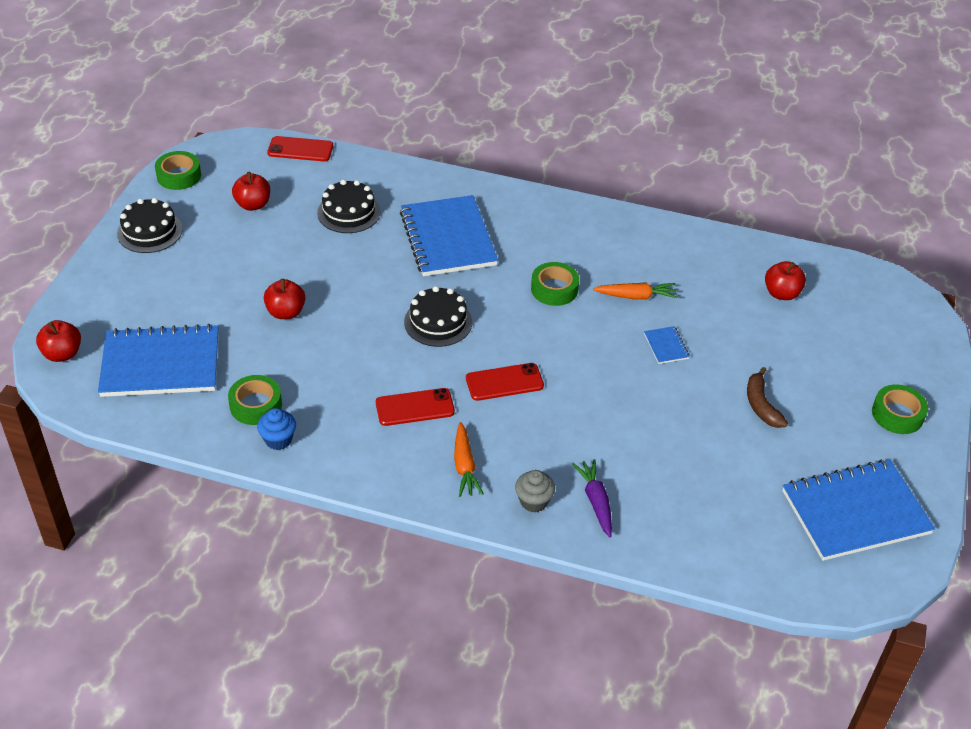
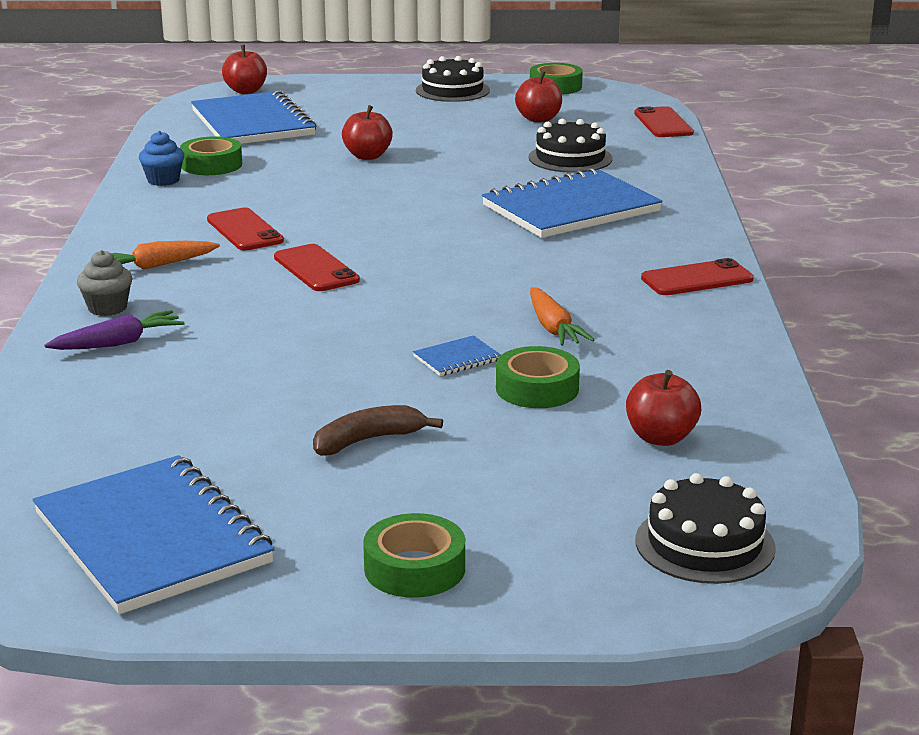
camera: 75 degrees right, 20 degrees down
(438, 322) = (405, 223): black cake -> black cake (705, 544)
(554, 289) = (523, 276): green tape -> green tape (537, 388)
(585, 220) = (697, 279): none -> red phone

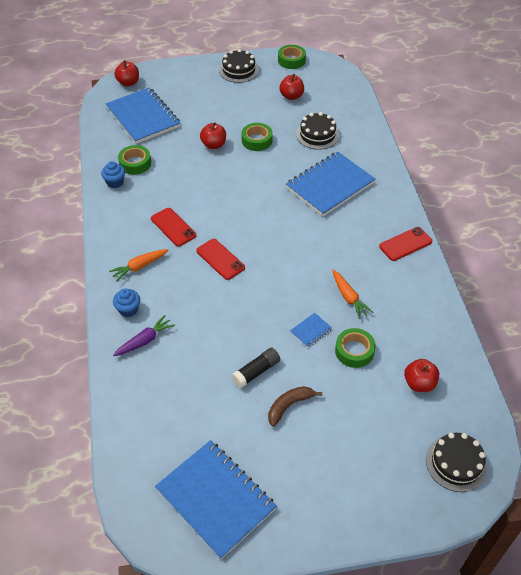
camera: 10 degrees left, 25 degrees up
(107, 308) = (128, 309): grey cupcake -> blue cupcake
(321, 395) = (256, 371): none -> black glue stick
(414, 568) = (337, 502): green tape -> green tape (257, 140)
(663, 123) = (355, 93): red phone -> none

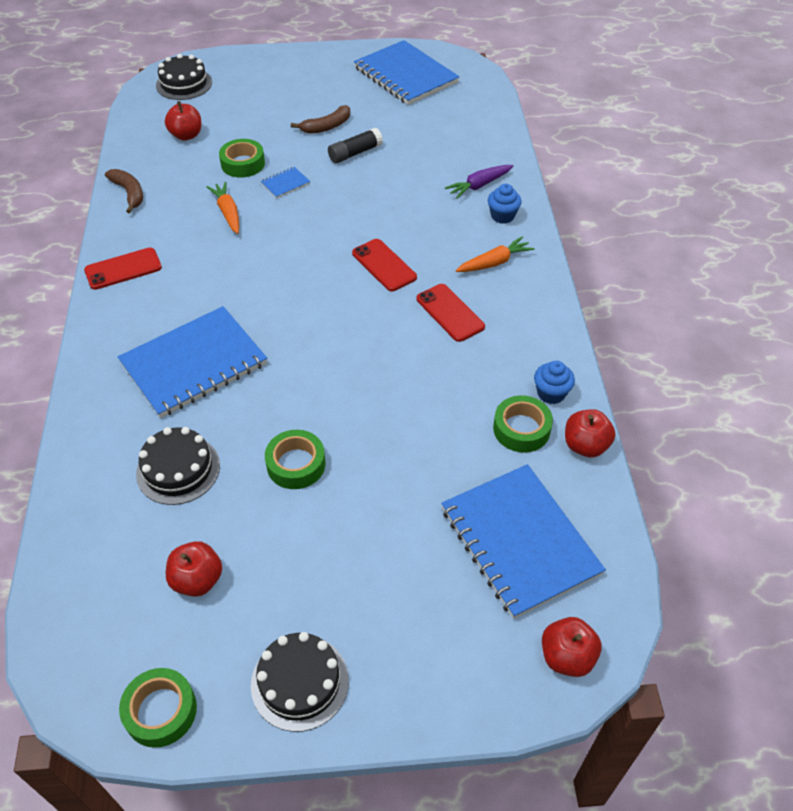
camera: 175 degrees left, 0 degrees up
(213, 145) = (378, 460): red apple -> red apple (585, 445)
(436, 311) = (129, 193): none -> brown banana

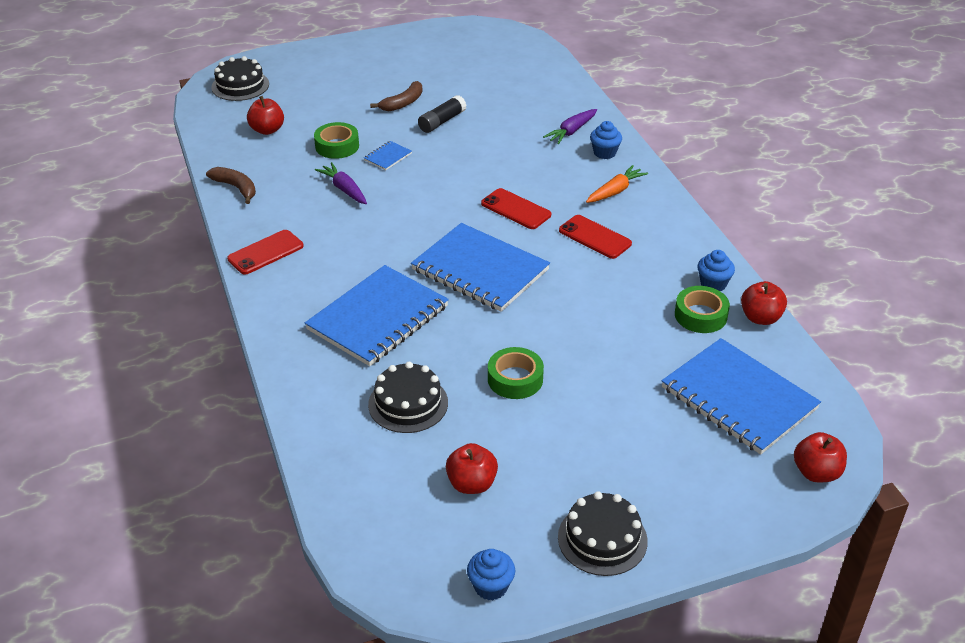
camera: 15 degrees left, 10 degrees down
(161, 711) = (491, 586): green tape -> blue cupcake
(228, 213) = (344, 189): orange carrot -> purple carrot
(405, 75) = (457, 49): blue notebook -> blue notebook (480, 270)

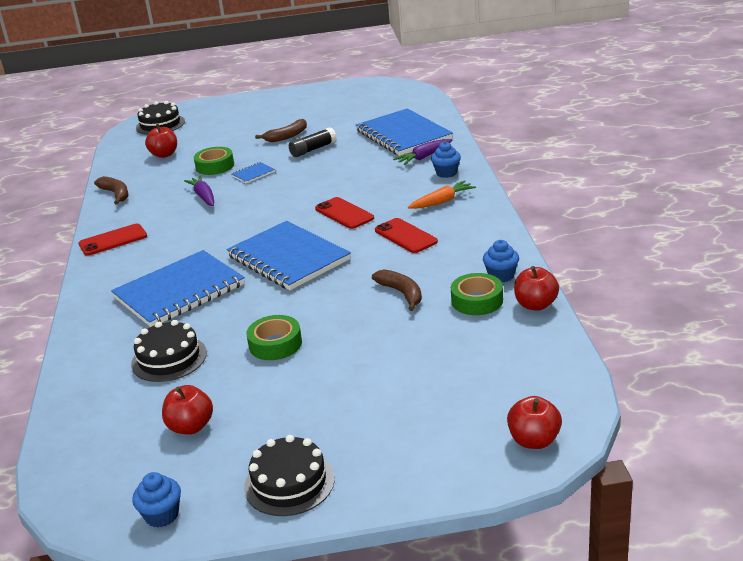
camera: 15 degrees right, 10 degrees down
(620, 310) = (402, 293): none -> brown banana
(738, 398) = (483, 371): blue notebook -> blue notebook (403, 135)

